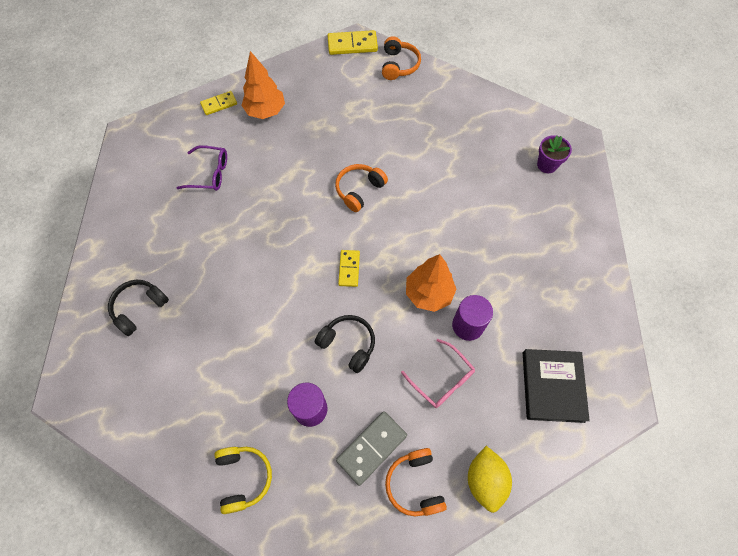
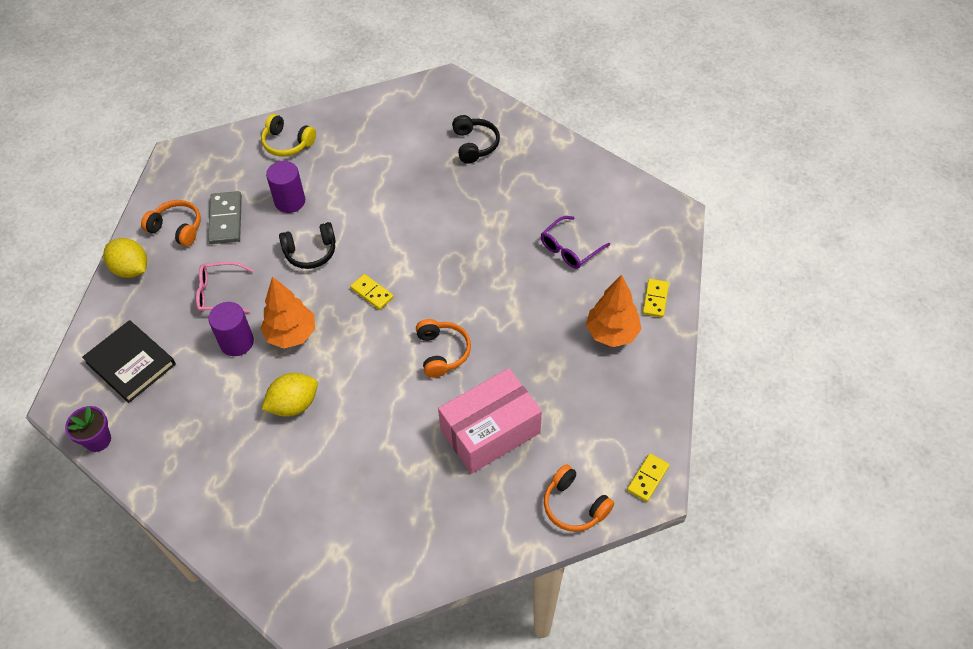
camera: 130 degrees right, 10 degrees down
(352, 45) = (648, 478): yellow domino -> yellow domino, size x0.65
(391, 128) = (490, 431): none -> pink box
(475, 246) = (294, 405): none -> yellow lemon
(547, 165) = (307, 549): purple flower pot -> purple flower pot (98, 440)

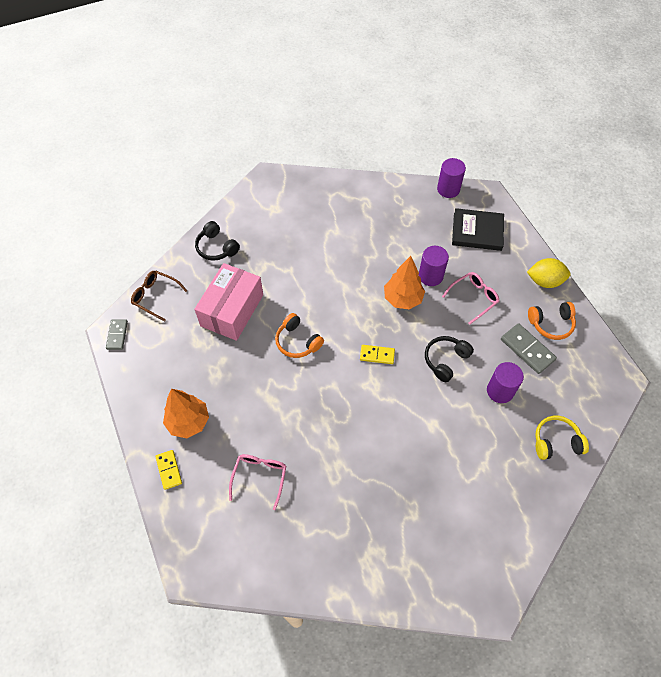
camera: 145 degrees right, 5 degrees up
(98, 440) = (448, 189): purple flower pot -> purple cylinder
(294, 405) = (361, 261): yellow lemon -> none
(474, 145) = (408, 539): black headphones -> black headphones (216, 247)
(570, 249) = (259, 477): purple glasses -> pink glasses
(574, 506) = (155, 296): orange headphones -> brown glasses
(648, 478) = (117, 335): yellow domino -> grey domino

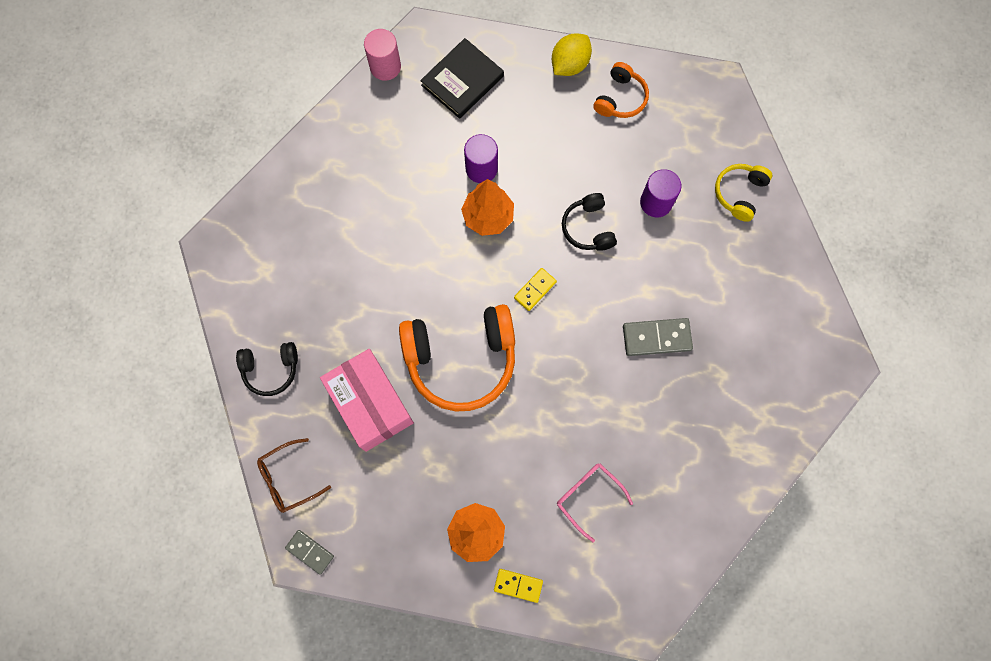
camera: 55 degrees left, 15 degrees up
(297, 341) = (461, 359): orange headphones -> orange headphones, size x1.94
(448, 189) = (385, 67): purple cylinder -> pink cylinder
(473, 298) = (538, 147): pink glasses -> none
(527, 349) = (631, 142): grey domino -> grey domino (656, 337)

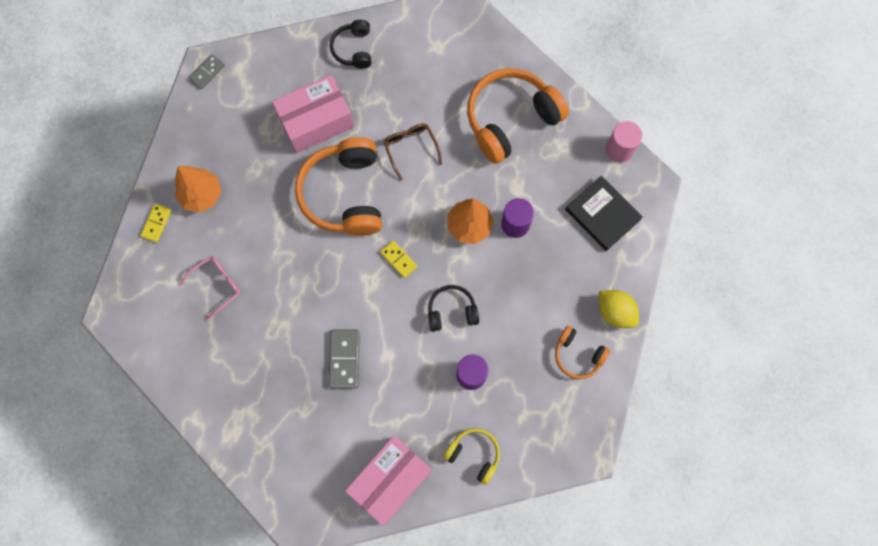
camera: 95 degrees right, 0 degrees up
(288, 479) = (265, 59): brown glasses -> brown glasses (410, 148)
(355, 181) = (510, 119): none -> orange headphones
(780, 275) = (390, 480): none -> pink box

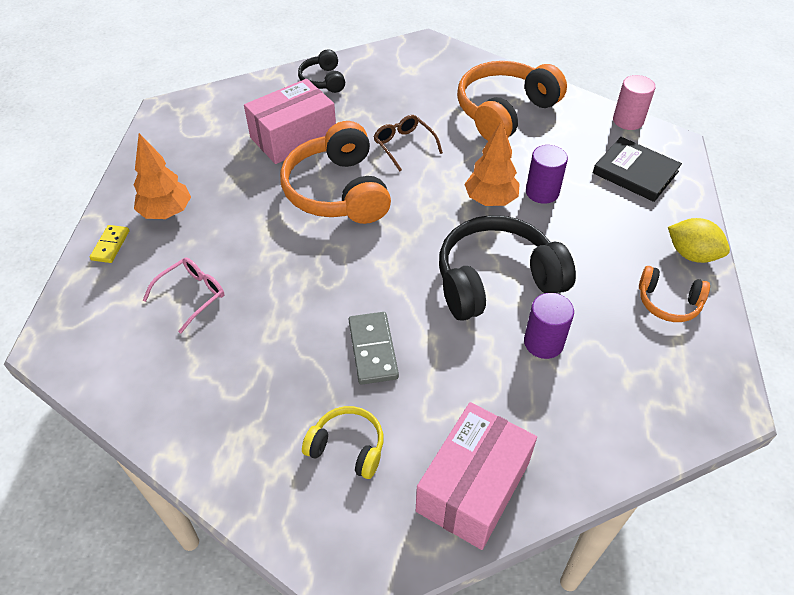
camera: 10 degrees left, 25 degrees down
(207, 72) = (166, 114): grey domino -> none
(398, 259) = (416, 240): yellow domino -> none
(451, 311) = (496, 280): black headphones -> black headphones, size x1.94
(474, 454) = (580, 434): yellow headphones -> yellow headphones (347, 447)

